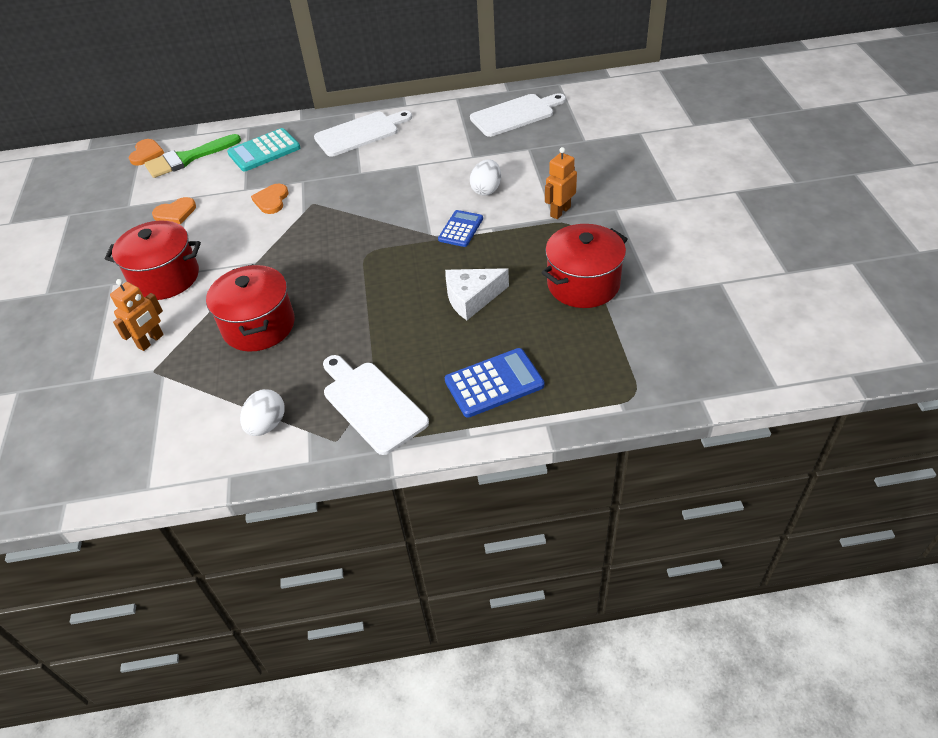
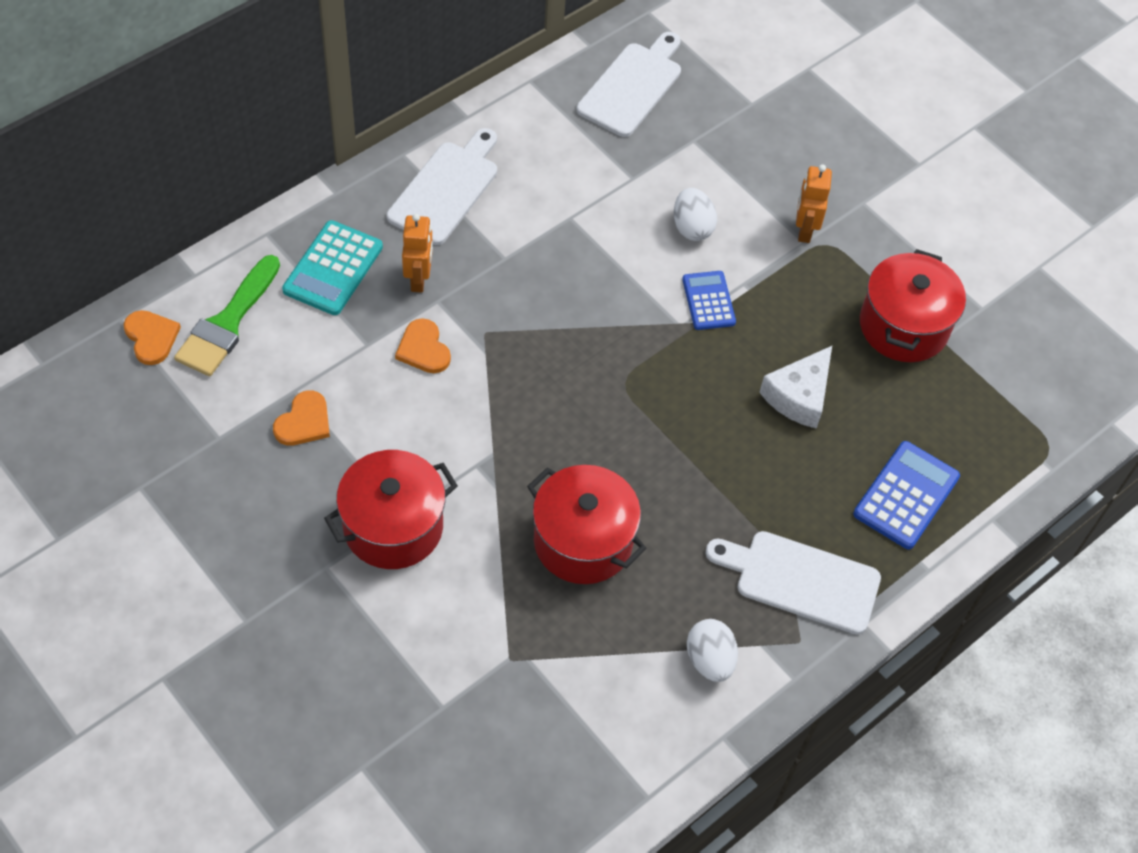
camera: 40 degrees left, 10 degrees up
(151, 341) = (467, 622): orange robot -> orange robot (419, 279)

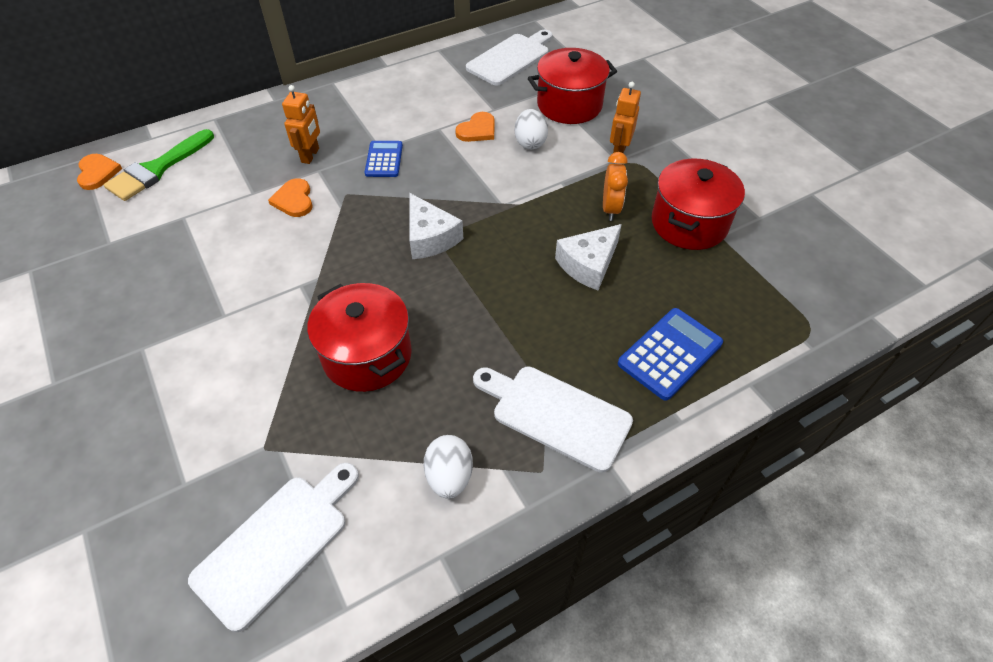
camera: 15 degrees right, 5 degrees down
(304, 422) = (179, 239): orange heart -> orange heart (477, 130)
(333, 269) = (251, 143): turquoise calculator -> none
(393, 526) = (212, 323): red pot -> red pot (569, 105)
(446, 189) = (354, 104): white cutting board -> white cutting board (276, 544)
(607, 382) = (430, 237): none -> white cheese
(708, 301) = (529, 190): blue calculator -> blue calculator (384, 159)
(810, 316) = (610, 209): none -> orange clock

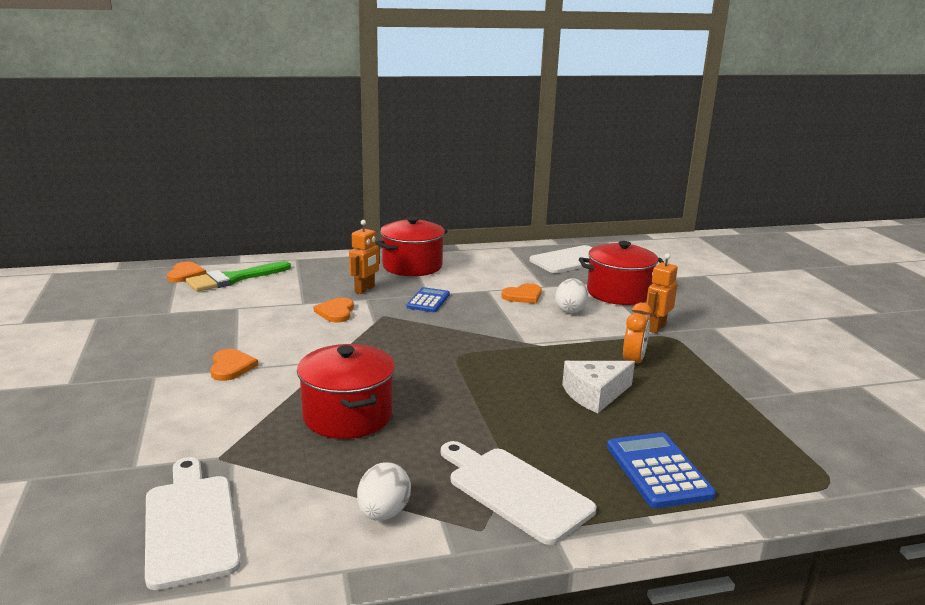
camera: 15 degrees right, 30 degrees down
(218, 313) = (231, 367): none -> orange heart
(276, 544) = (190, 524): white cutting board -> white cutting board turned 75 degrees counterclockwise
(430, 237) = (446, 352): white cheese -> none
(670, 354) = (658, 471): blue calculator -> blue calculator turned 75 degrees counterclockwise
(689, 223) = (713, 384): red pot -> red pot (412, 266)

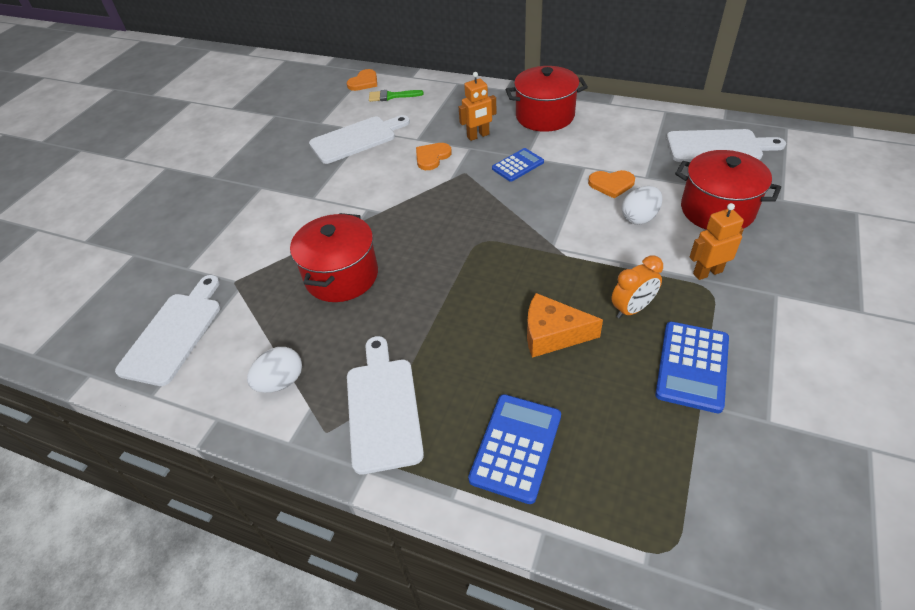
camera: 40 degrees right, 25 degrees up
(231, 367) = (312, 195): orange heart -> none
(232, 316) = (356, 139): none -> white cutting board
(233, 279) = (391, 96): green brush -> green brush, size x0.60
(595, 394) = (552, 334): white cheese -> orange cheese
(713, 380) = (692, 366): none -> blue calculator

